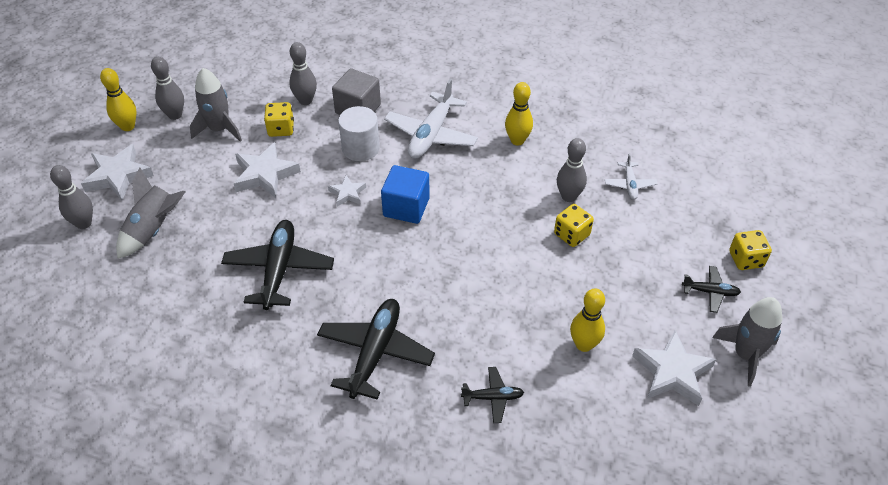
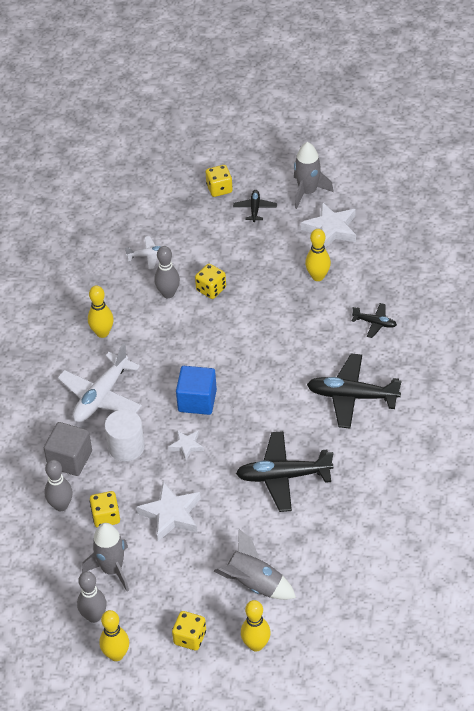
camera: 95 degrees left, 0 degrees up
(84, 223) = (256, 645): grey bowling pin -> yellow bowling pin
(118, 176) = (190, 638): white star -> yellow dice
(431, 134) = (101, 396): white plane -> white plane turned 105 degrees clockwise
(493, 397) = (375, 323): black plane -> black plane turned 120 degrees clockwise

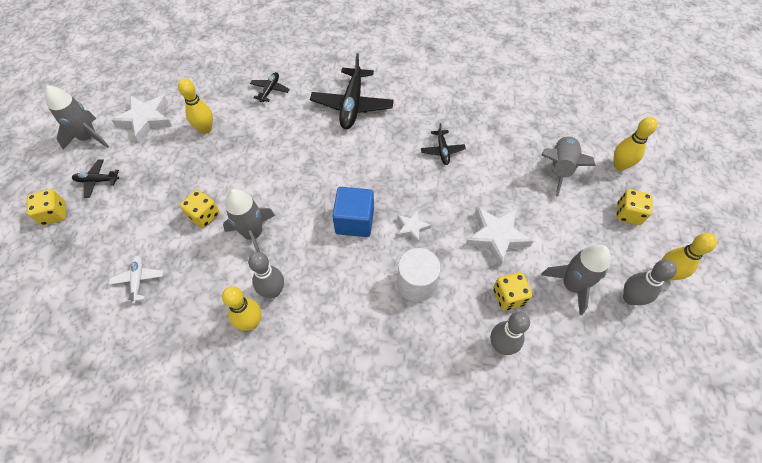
camera: 95 degrees left, 10 degrees up
(70, 459) = (437, 342): grey cube -> none
(101, 396) = (346, 316): white plane -> none
(168, 293) = (202, 256): grey bowling pin -> grey bowling pin (273, 291)
(188, 326) = (253, 234): none -> grey rocket
(283, 476) = (442, 150): black plane -> black plane, size x0.51

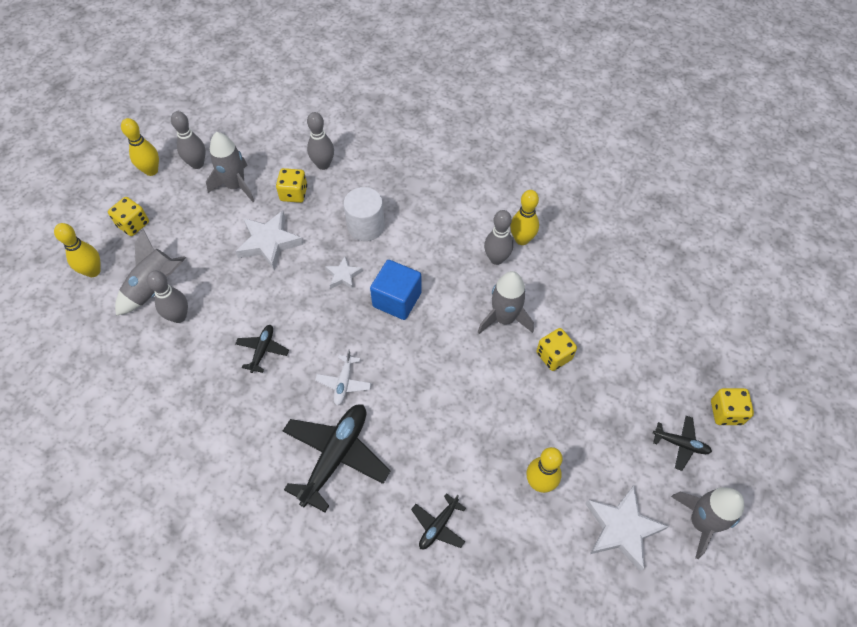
camera: 160 degrees left, 0 degrees up
(138, 280) = (625, 307): white plane -> white plane (344, 383)
(523, 154) = (179, 316): none -> grey bowling pin

